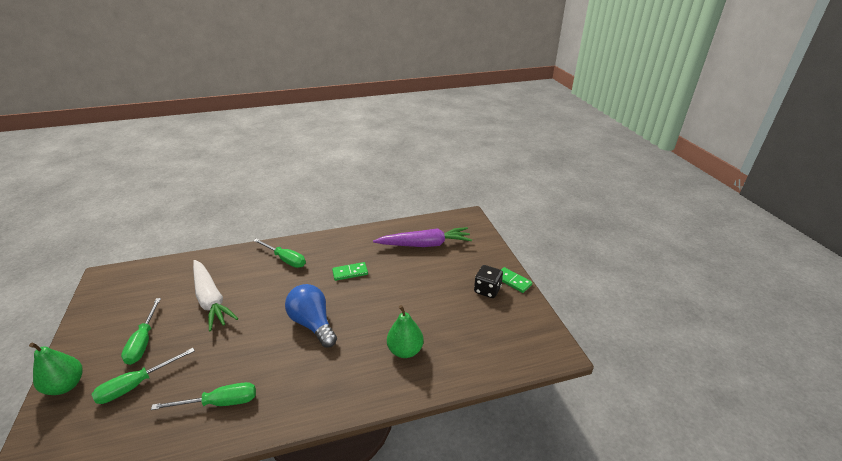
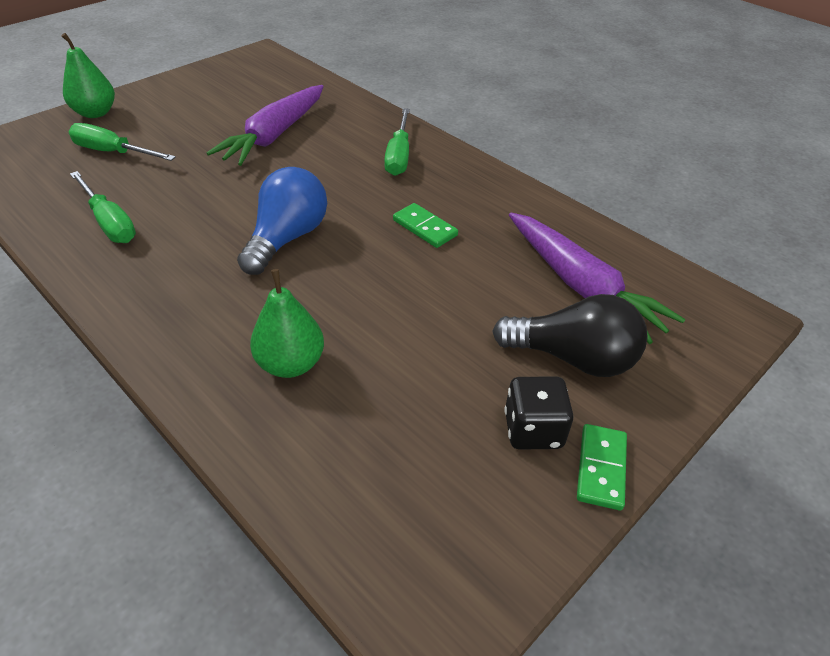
camera: 60 degrees right, 10 degrees up
(143, 341) = (178, 125): green screwdriver -> none
(211, 300) = (274, 135): white carrot -> purple carrot
(460, 264) = (573, 358): none -> black light bulb

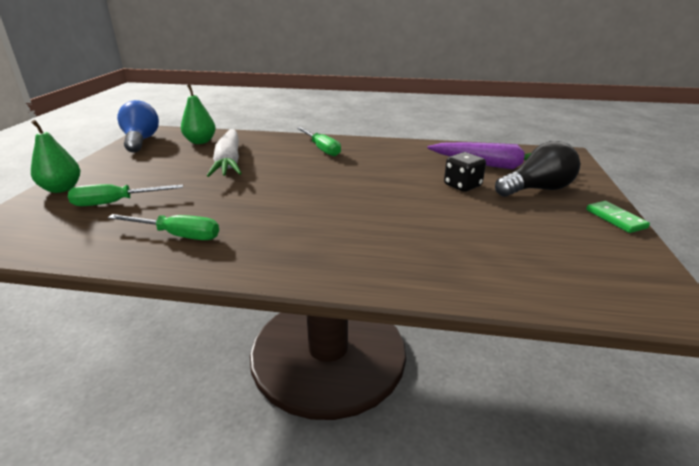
camera: 35 degrees left, 15 degrees down
(274, 135) = (229, 162): purple carrot -> white carrot
(287, 238) = (319, 200): blue light bulb -> blue light bulb (141, 141)
(290, 364) = (421, 247): green pear -> green pear (200, 142)
(425, 228) = (387, 170): green domino -> none
(533, 430) = (570, 219): black dice -> black dice (462, 185)

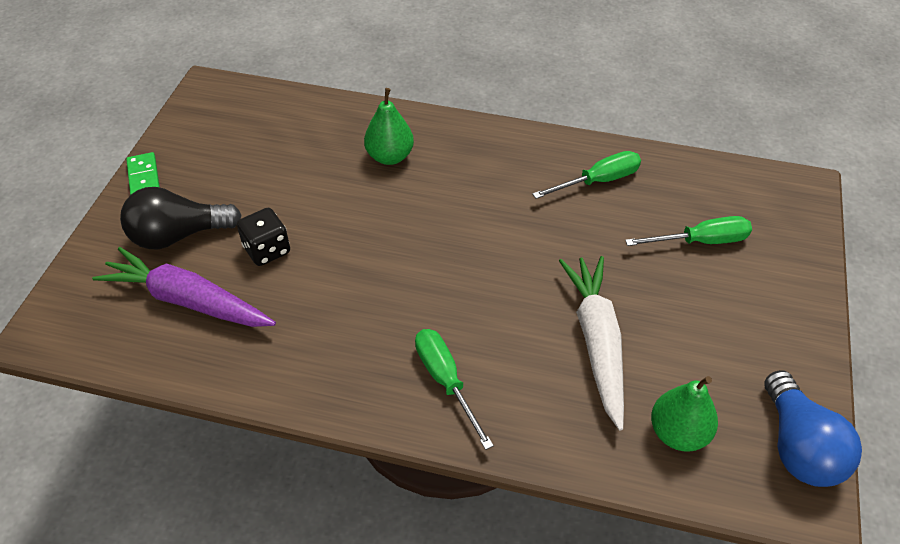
camera: 175 degrees left, 20 degrees up
(62, 189) = (796, 277): green pear -> green pear (390, 157)
(178, 235) = (598, 181): green screwdriver -> green screwdriver turned 135 degrees clockwise

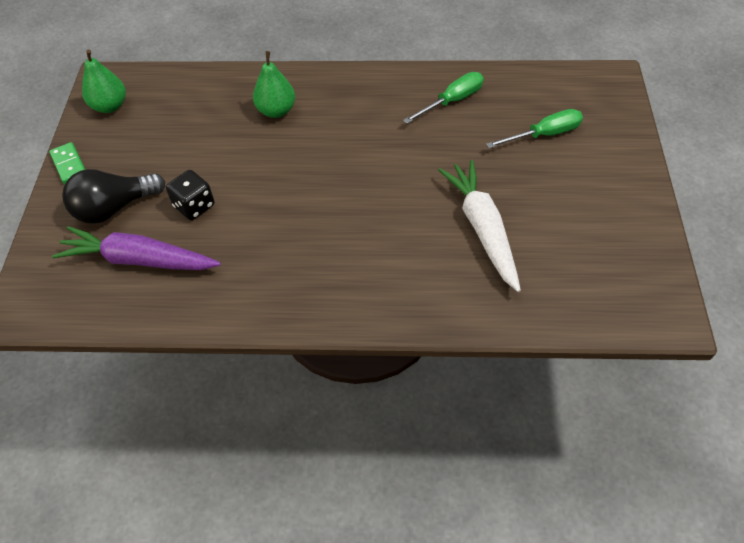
camera: 10 degrees left, 5 degrees up
(446, 381) = (371, 282): green screwdriver -> none
(678, 433) = (561, 286): green pear -> green pear (110, 106)
(798, 446) = (653, 277): blue light bulb -> none

